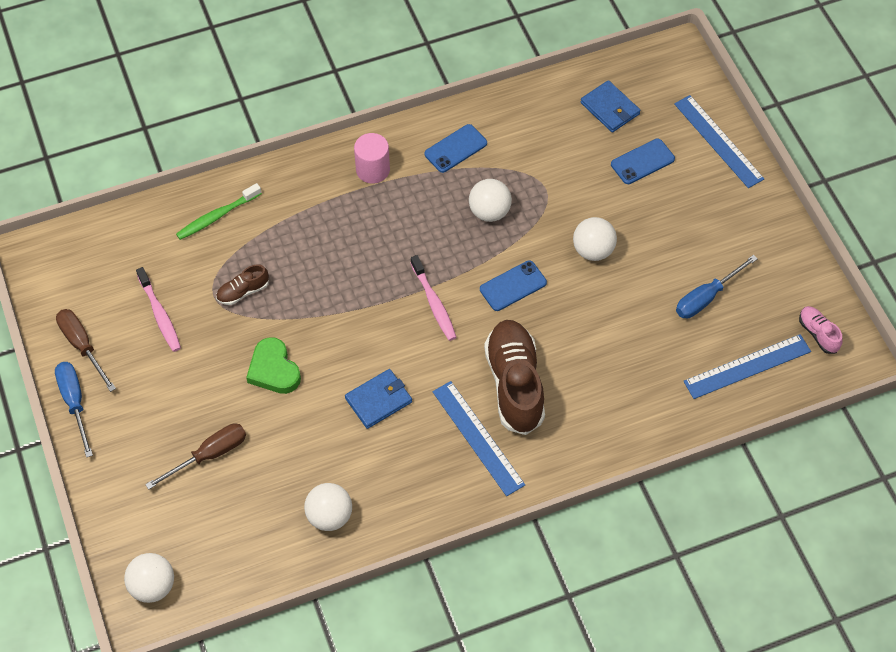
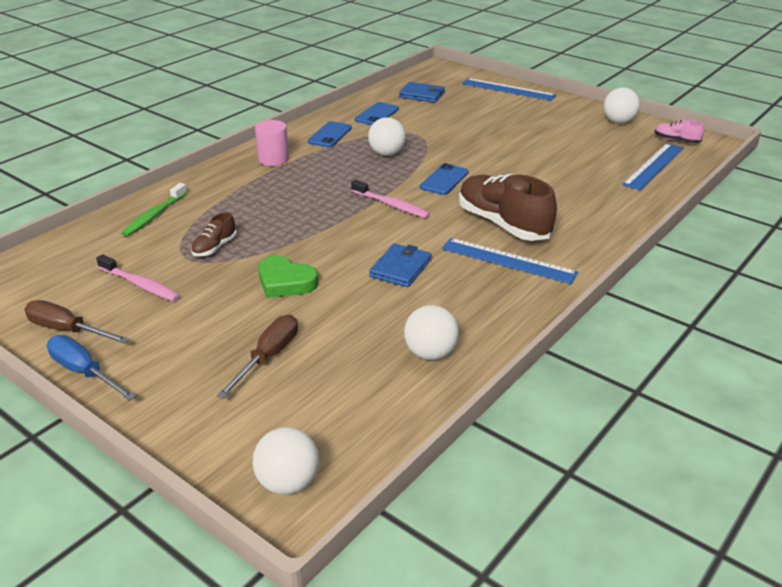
camera: 30 degrees left, 25 degrees down
(593, 250) = (483, 149): white ball -> white ball (618, 121)
(642, 162) = (470, 108): blue phone -> blue phone (377, 114)
(706, 297) = (585, 146): blue screwdriver -> none

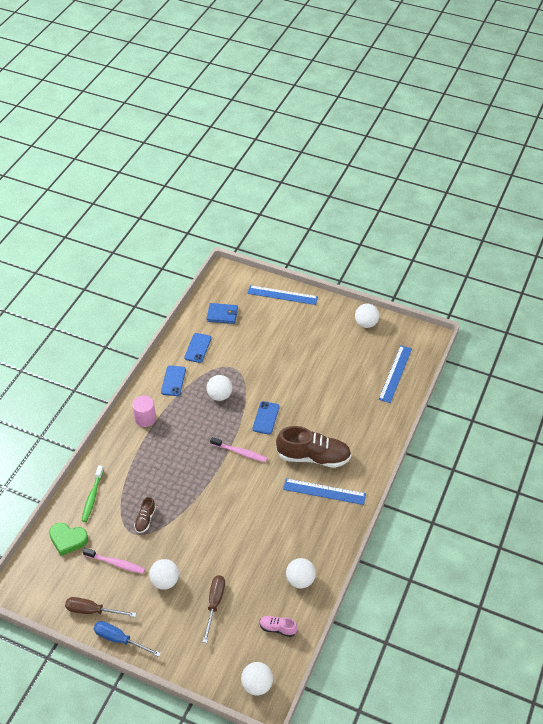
camera: 15 degrees left, 15 degrees up
(203, 316) = (165, 581): none -> white ball
(285, 282) = (201, 541): green heart -> green heart (68, 539)
(400, 268) = (264, 513): blue wallet -> none
(503, 224) = (313, 457): brown shoe -> brown shoe turned 150 degrees clockwise
(676, 140) = (406, 340): pink shoe -> pink shoe (277, 628)

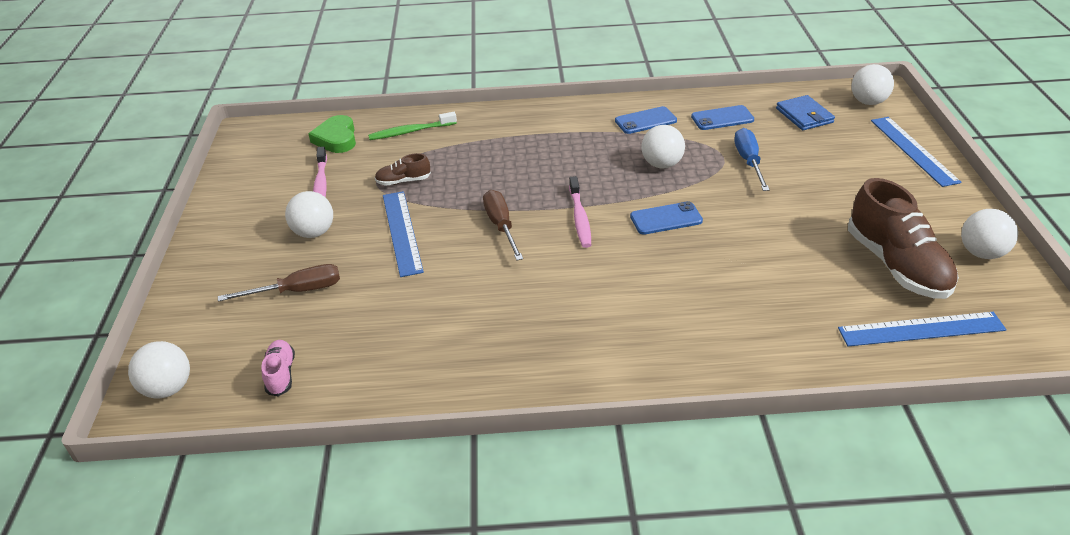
camera: 65 degrees right, 10 degrees down
(92, 610) = (240, 193): brown screwdriver -> brown screwdriver (501, 226)
(119, 639) = (205, 229): blue screwdriver -> blue screwdriver (749, 162)
(145, 418) = (563, 123): pink cylinder -> none
(300, 580) = (386, 367): white ball -> white ball (868, 102)
(313, 457) = (639, 294): brown shoe -> brown shoe (897, 265)
(324, 491) = (580, 332): blue ruler -> blue ruler (402, 232)

